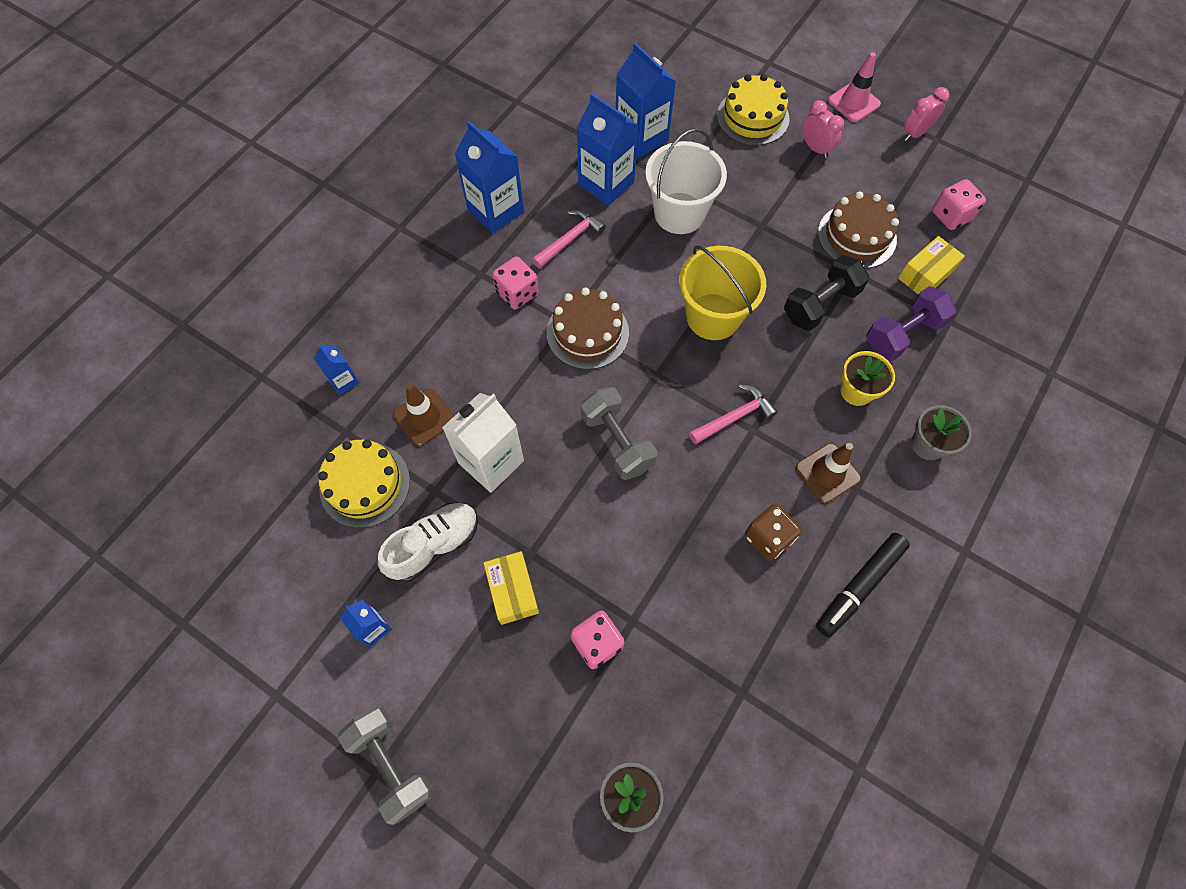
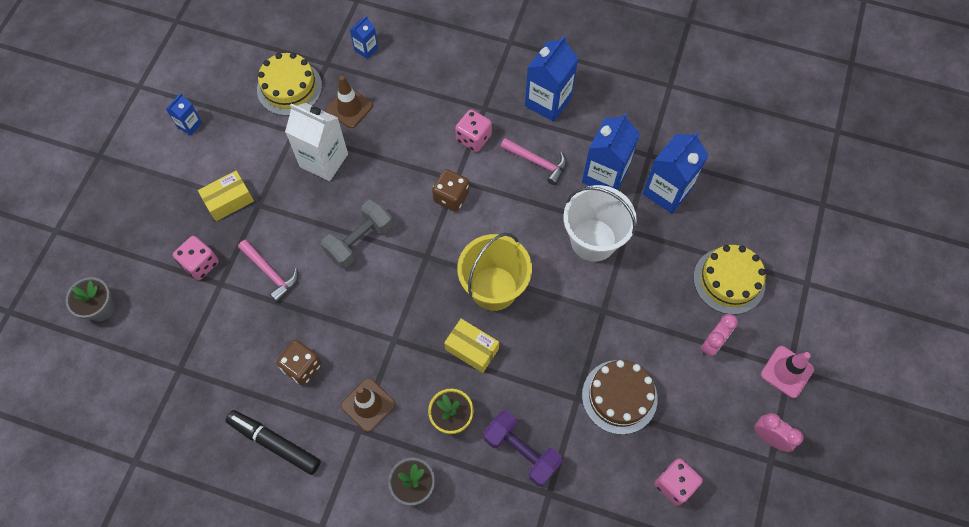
camera: 75 degrees right, 0 degrees up
(392, 764) = (105, 163): grey dumbbell -> none
(434, 545) = (253, 143): white shoe -> none
(587, 333) = (451, 197): brown cake -> brown dice
(734, 417) = (402, 323): pink hammer -> pink hammer (270, 273)
(820, 304) = (533, 374): black dumbbell -> none
(925, 274) = (595, 466): yellow box -> yellow box (472, 349)

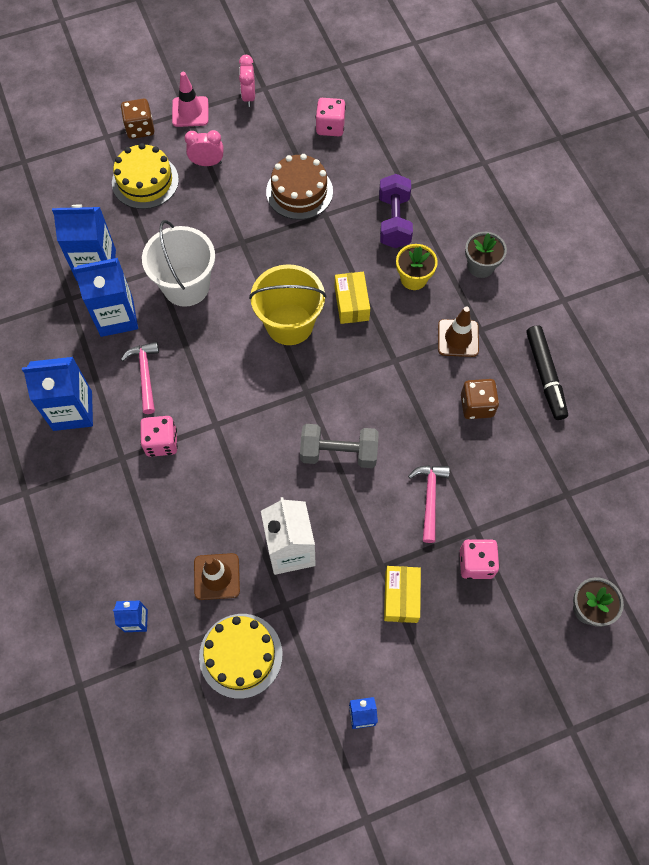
camera: 130 degrees left, 0 degrees up
(229, 200) = (401, 597): yellow box -> yellow box turned 75 degrees clockwise
(451, 197) = (236, 415): brown dice -> brown dice (140, 128)

